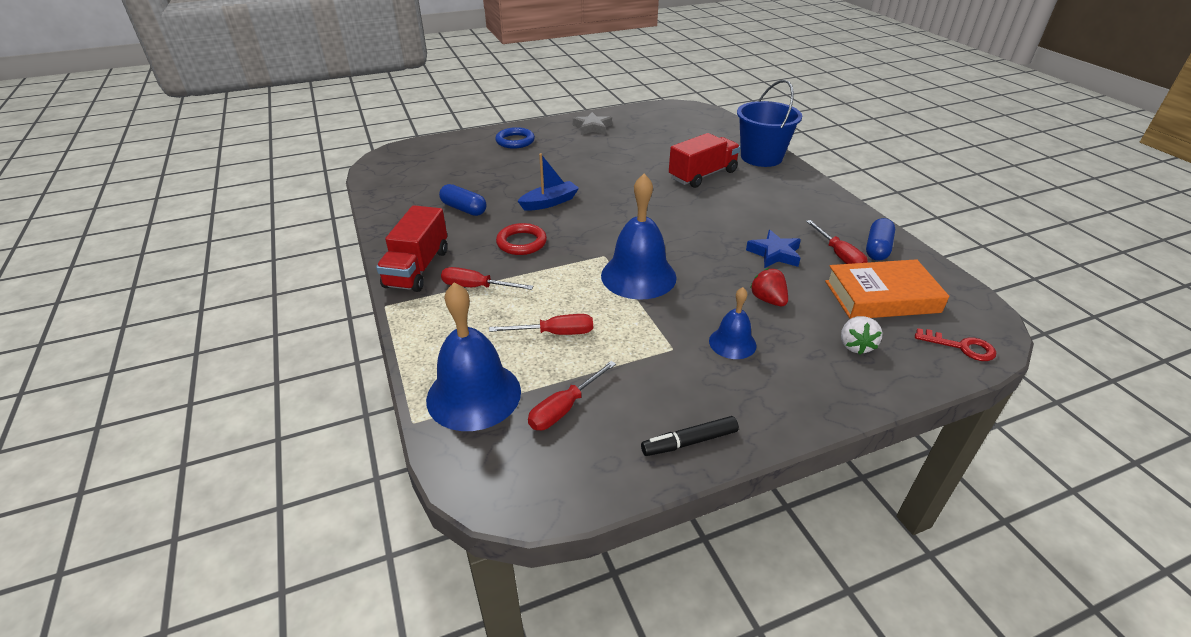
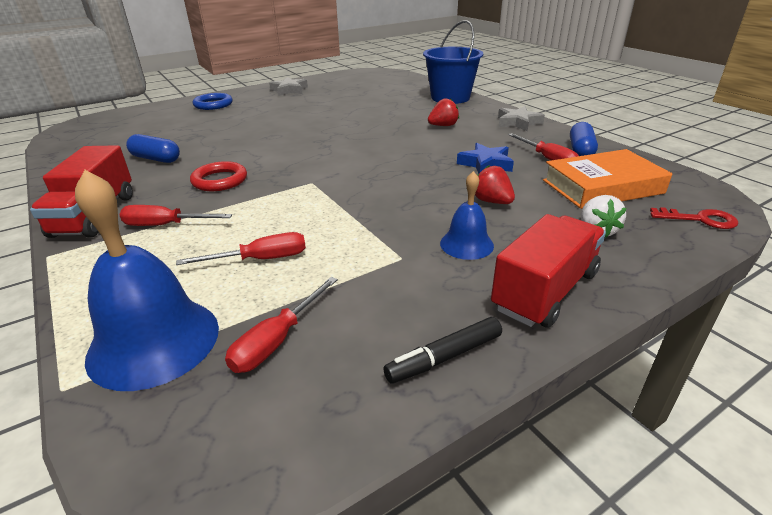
camera: 10 degrees left, 5 degrees down
(549, 202) = (249, 146): blue boat -> none
(638, 276) = (351, 196): blue bell -> none
(703, 175) = (400, 113): red truck -> red truck (545, 291)
(744, 197) = (443, 126): none -> red strawberry
(824, 202) = (518, 123): none -> grey star

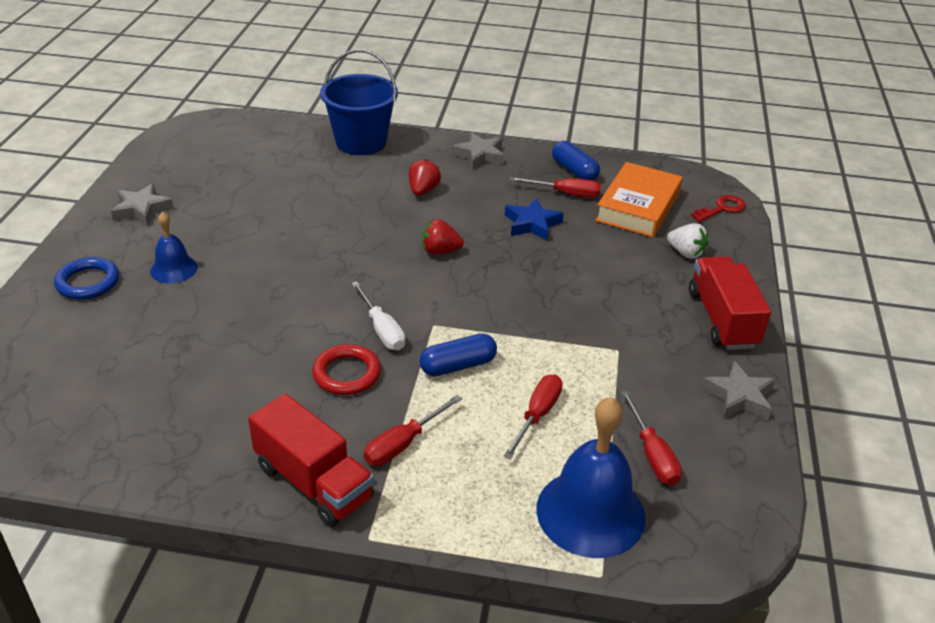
camera: 50 degrees left, 5 degrees up
(156, 159) = (214, 393): blue capsule -> blue capsule (458, 366)
(280, 171) = (382, 329): none -> white screwdriver
(444, 357) = (739, 396): black marker -> grey star
(466, 244) = (636, 312): blue bell -> blue bell (174, 269)
(492, 201) = (594, 263): red strawberry -> red strawberry (440, 251)

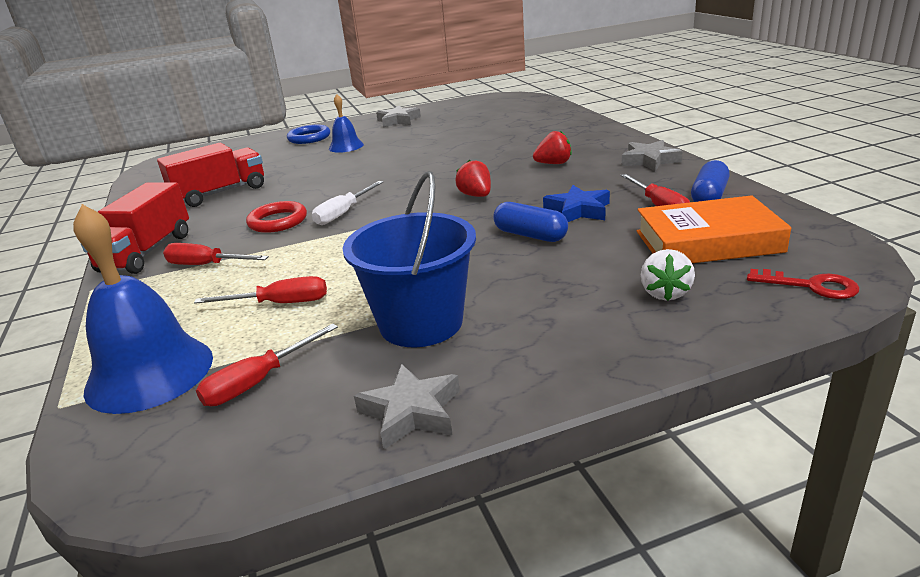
camera: 65 degrees right, 10 degrees down
(361, 142) = (582, 129): blue bucket -> blue bucket (421, 323)
(458, 366) = (323, 251): blue capsule -> blue capsule (530, 235)
(722, 319) = (560, 355): red truck -> red truck (220, 193)

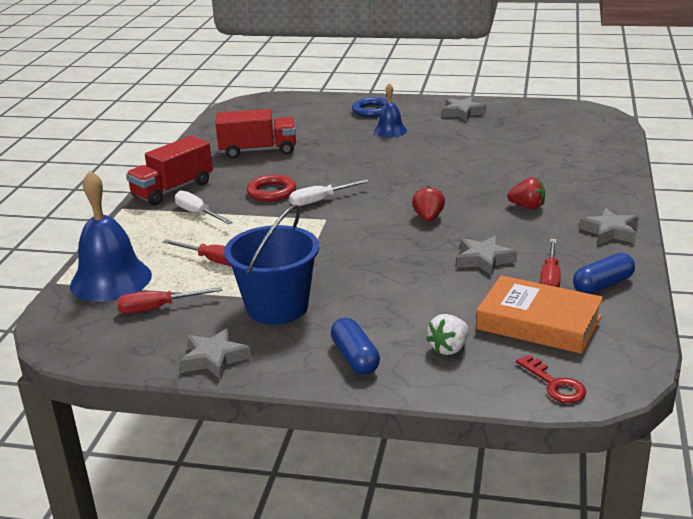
camera: 30 degrees right, 0 degrees up
(206, 265) = (198, 214): red screwdriver -> white screwdriver
(530, 235) = (422, 268): blue capsule -> blue capsule (355, 358)
(578, 210) = (484, 260): blue star -> grey star

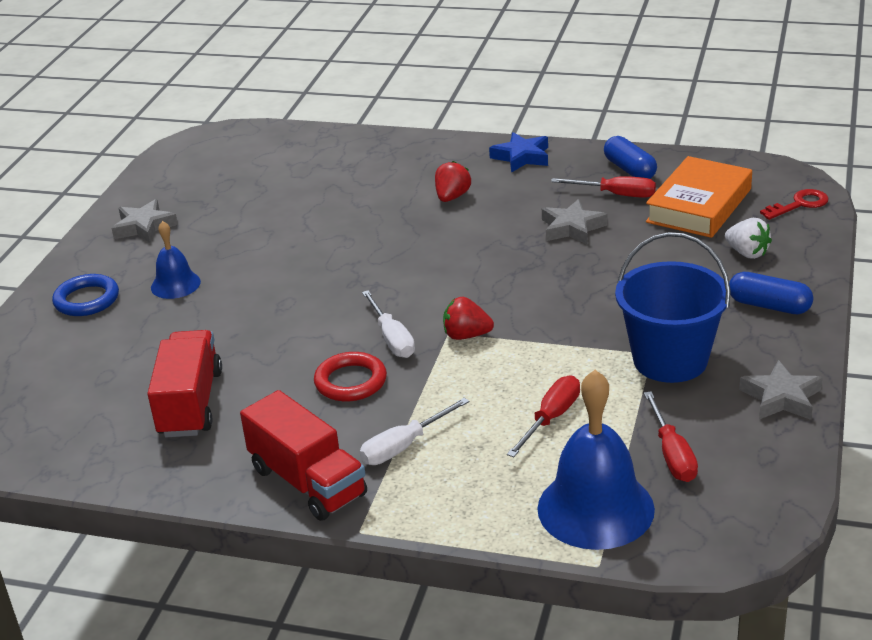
camera: 85 degrees left, 5 degrees up
(355, 358) = (769, 306): blue capsule -> blue capsule turned 45 degrees clockwise
(428, 218) = (464, 259): red strawberry -> red strawberry (466, 335)
(610, 232) = (521, 157): grey star -> blue star

